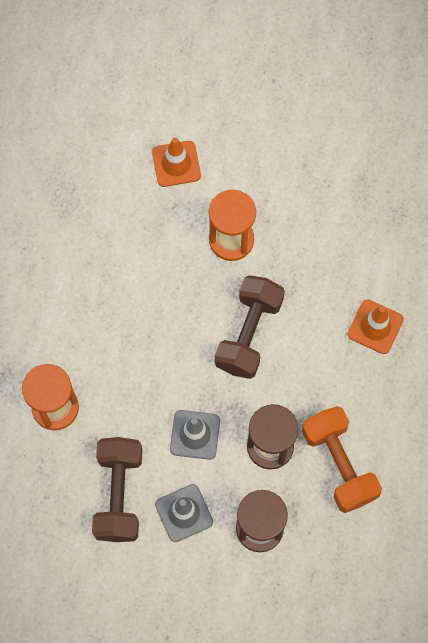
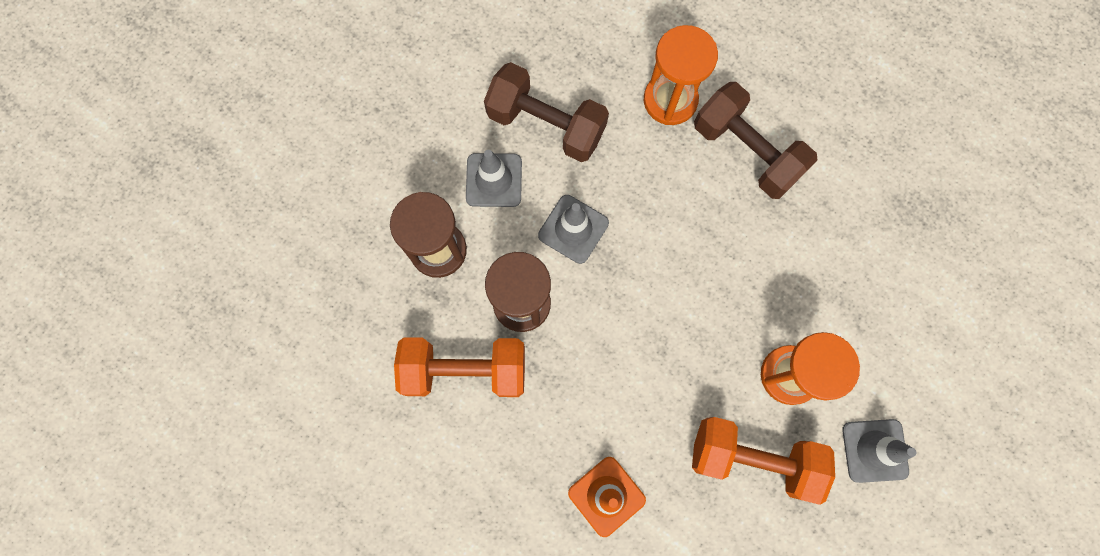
camera: 115 degrees right, 5 degrees up
(176, 164) = (914, 354): orange traffic cone -> none
(249, 333) = (663, 341): brown dumbbell -> brown dumbbell (746, 151)
(256, 167) = (874, 450): none -> grey traffic cone
(301, 242) = (753, 458): none -> orange dumbbell

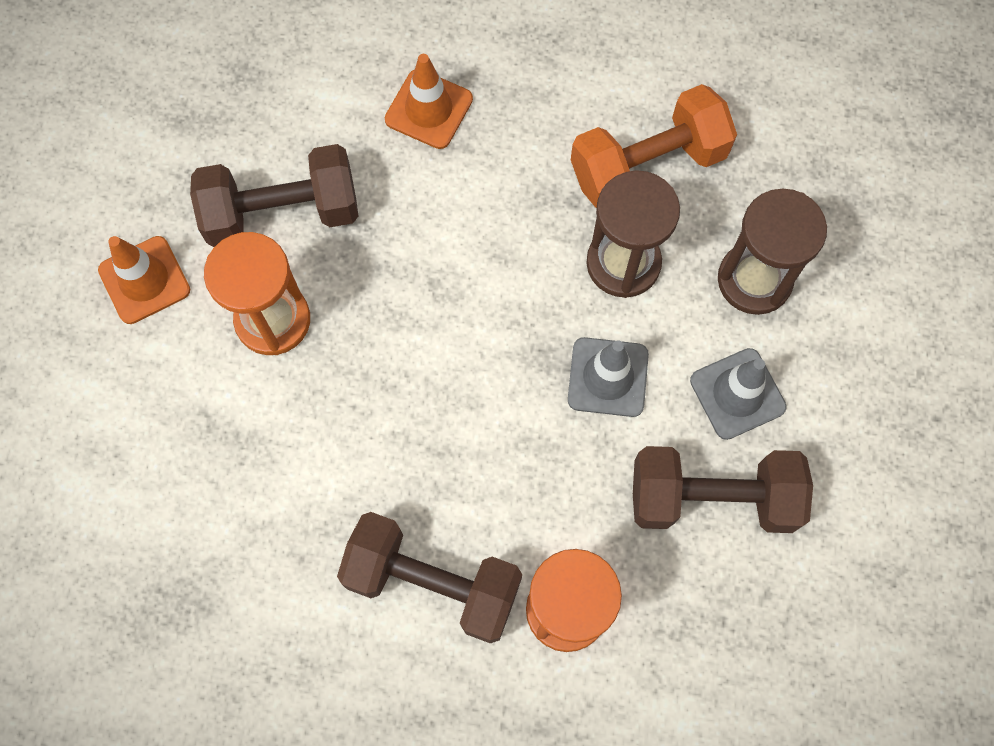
camera: 155 degrees right, 5 degrees down
(753, 458) = (282, 213): orange dumbbell -> brown dumbbell
(874, 450) = (144, 280): grey traffic cone -> orange traffic cone

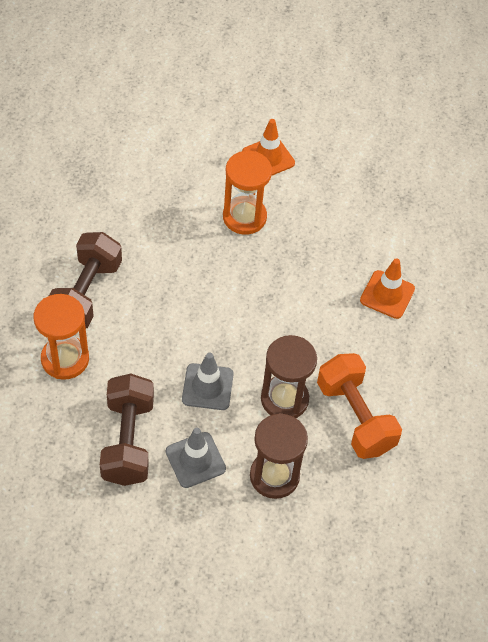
camera: 85 degrees right, 15 degrees down
(282, 213) = (312, 220): brown dumbbell -> none

